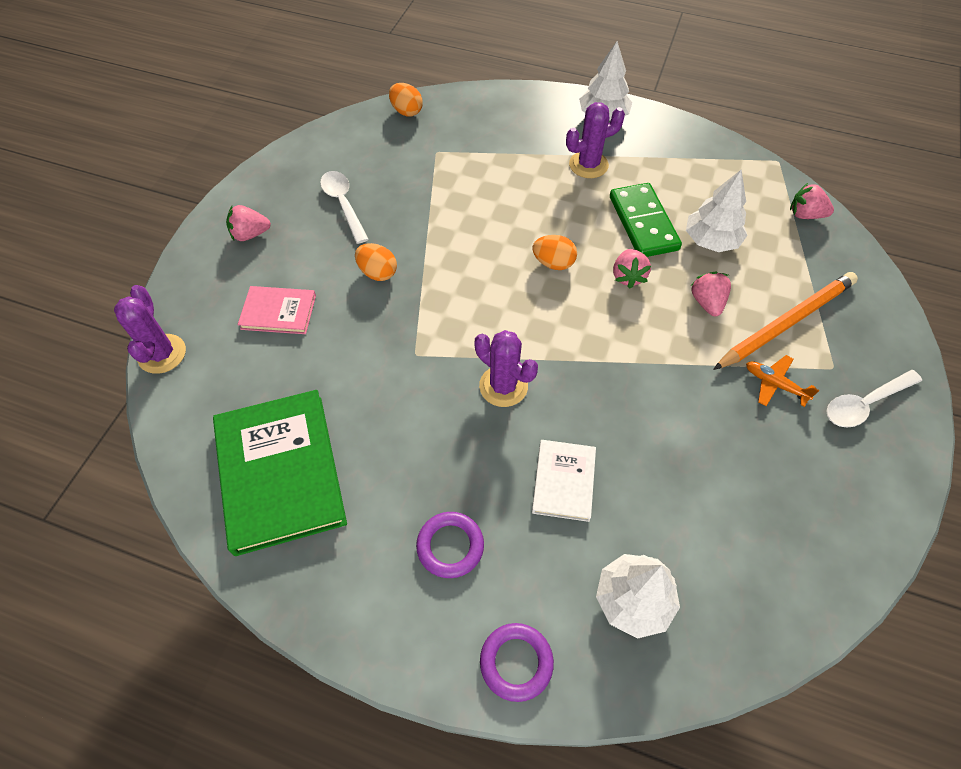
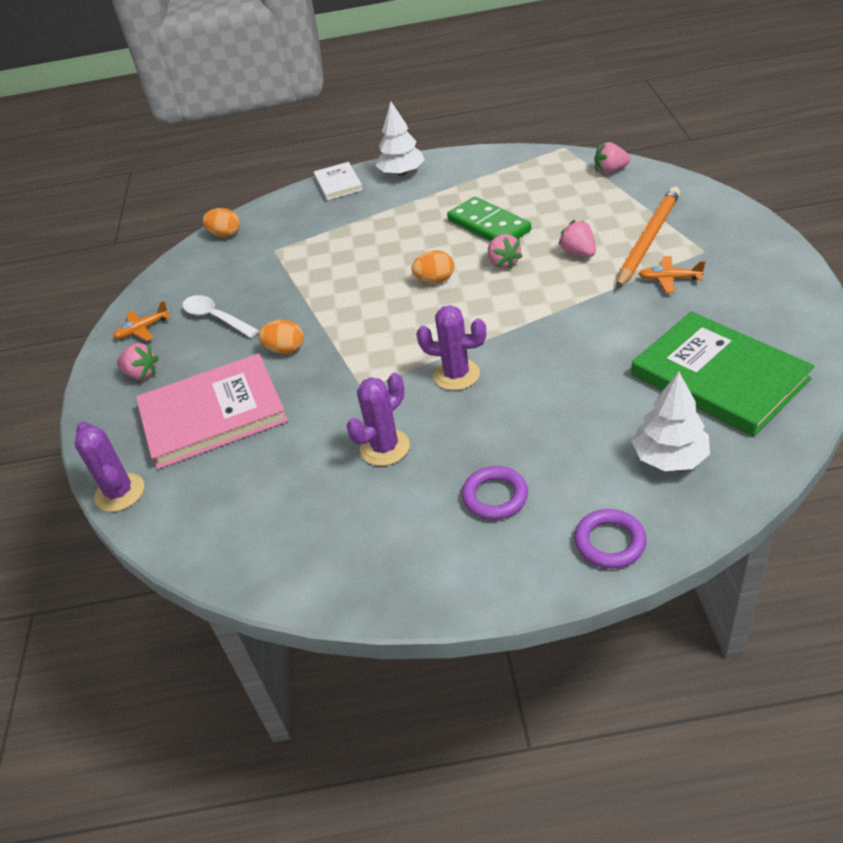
camera: 20 degrees left, 15 degrees down
(250, 234) = (141, 374): pink strawberry -> pink strawberry turned 120 degrees counterclockwise
(278, 312) = (213, 414): pink book -> pink book, size x1.93
(279, 185) = (142, 329): none -> orange plane
(280, 472) = (303, 521): green book -> green book (719, 377)
(563, 481) = (555, 411): white book -> white book (338, 183)
(588, 165) = (414, 207): purple cactus -> purple cactus (385, 447)
(711, 240) = (551, 214): white tree -> none
(864, 403) = (743, 262): white spoon -> none

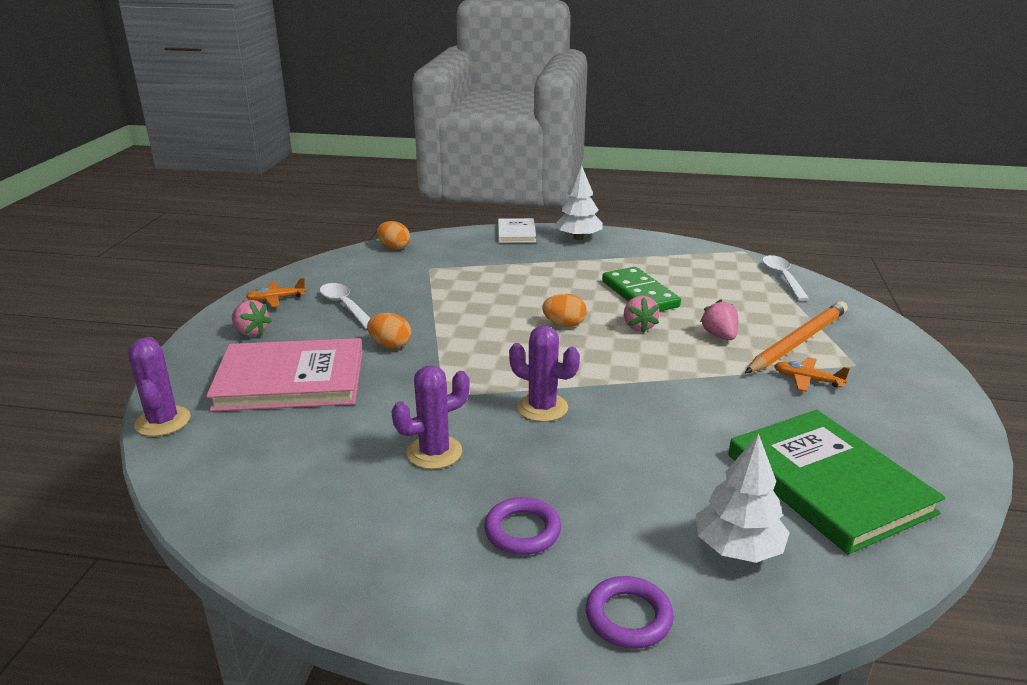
camera: 10 degrees right, 15 degrees down
(610, 171) = (782, 278): pink strawberry -> white spoon

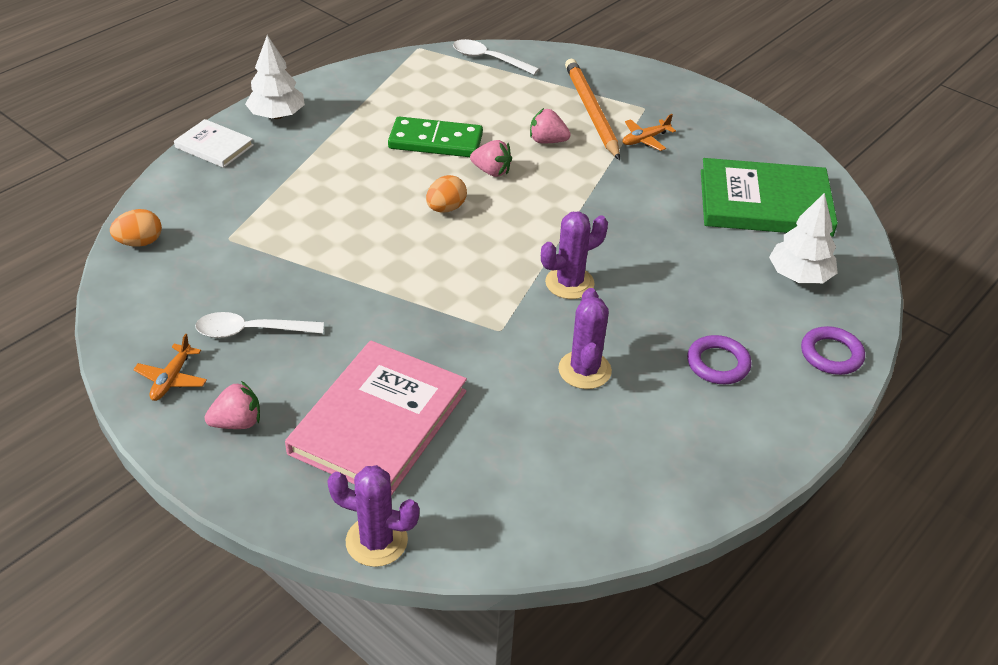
camera: 60 degrees left, 15 degrees up
(390, 345) = (375, 329): orange egg -> none

